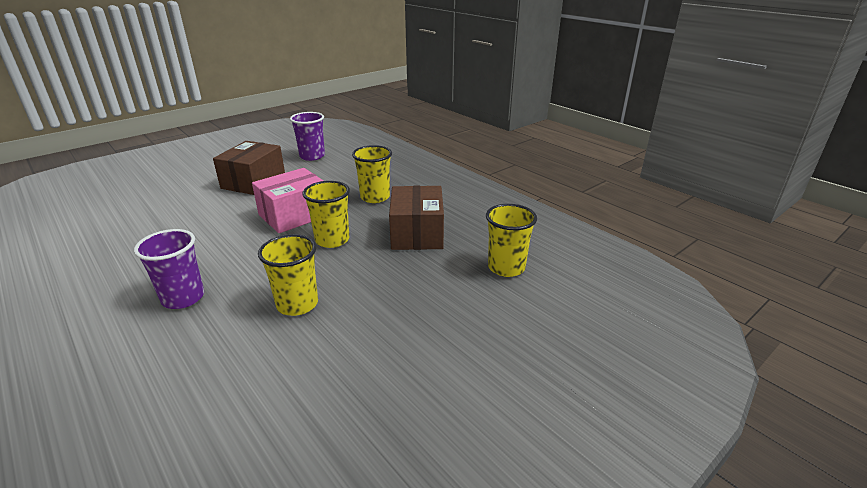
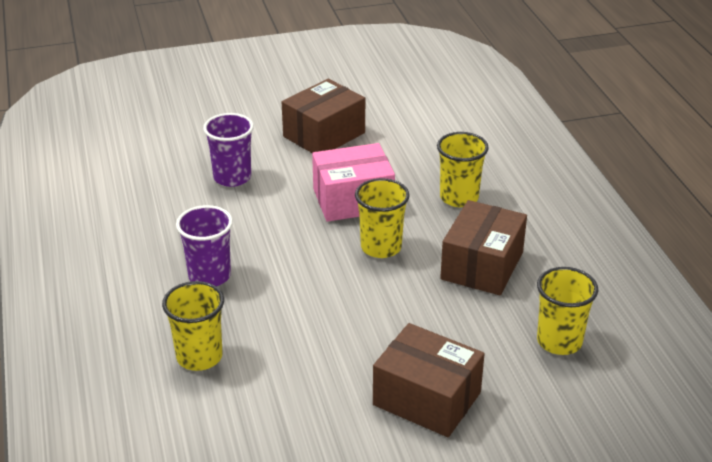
camera: 25 degrees right, 5 degrees up
(297, 304) = (314, 316): yellow cup -> yellow cup (199, 357)
(312, 156) = (410, 108): purple cup -> purple cup (232, 177)
(432, 342) = (427, 399): none -> brown box

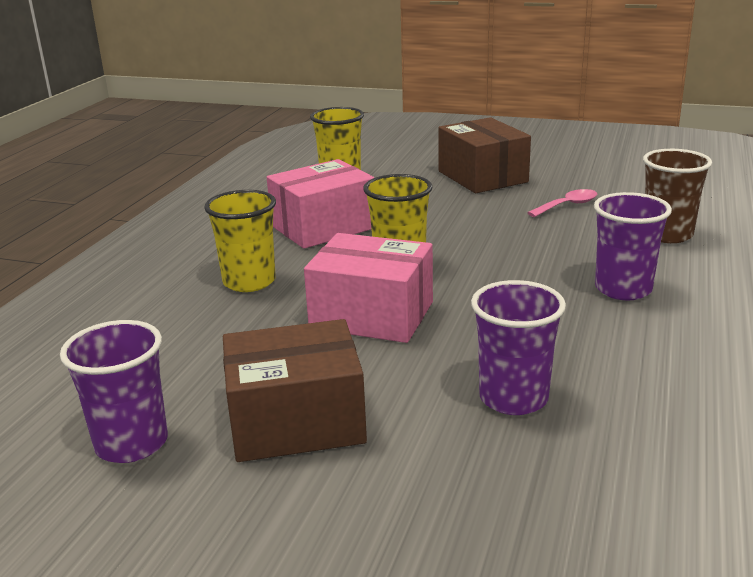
camera: 145 degrees left, 10 degrees down
(199, 357) = (667, 234): yellow cup -> brown cup
(307, 373) = (567, 205): none -> pink spoon
(382, 105) = (131, 443): none -> purple cup
(482, 266) = (323, 227): brown box -> pink box

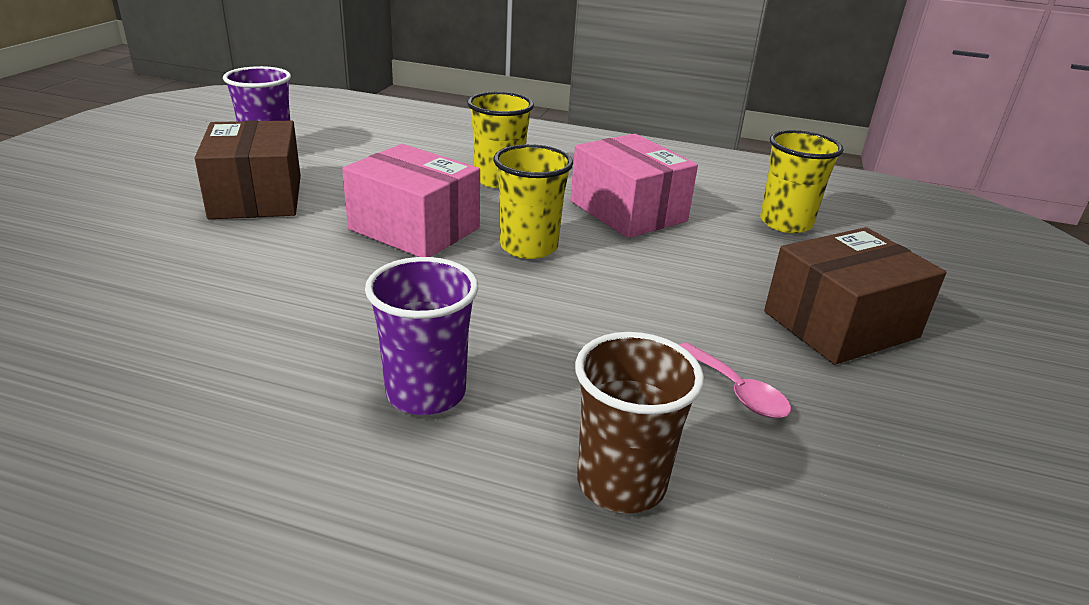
camera: 85 degrees right, 5 degrees up
(372, 315) = (414, 229): pink box -> pink box turned 75 degrees counterclockwise
(513, 398) = (223, 285): purple cup -> none

